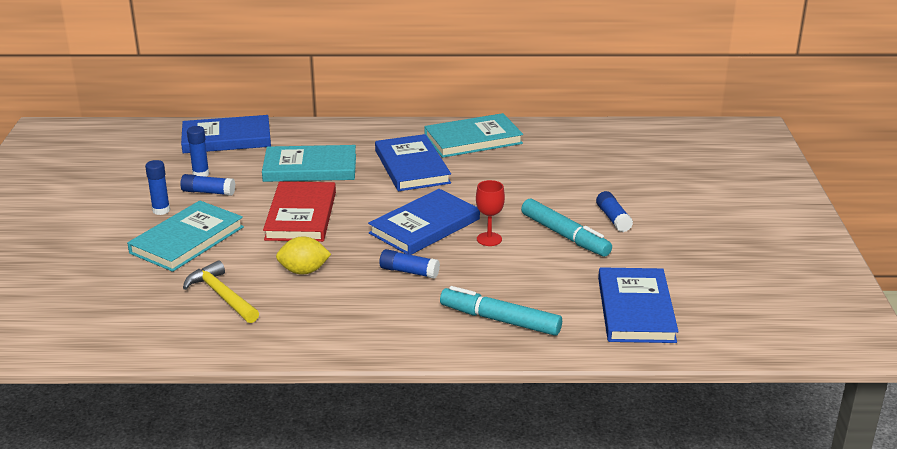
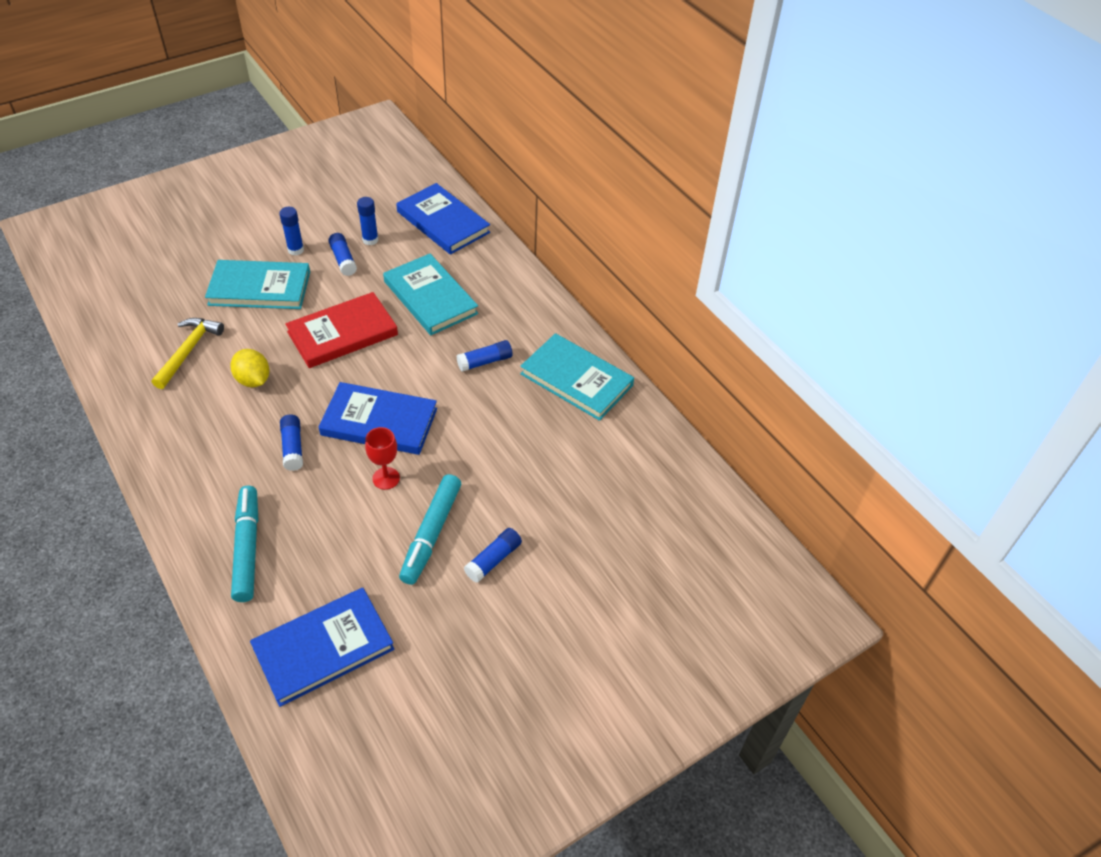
camera: 55 degrees right, 20 degrees up
(411, 167) = (485, 361): blue book -> blue glue stick

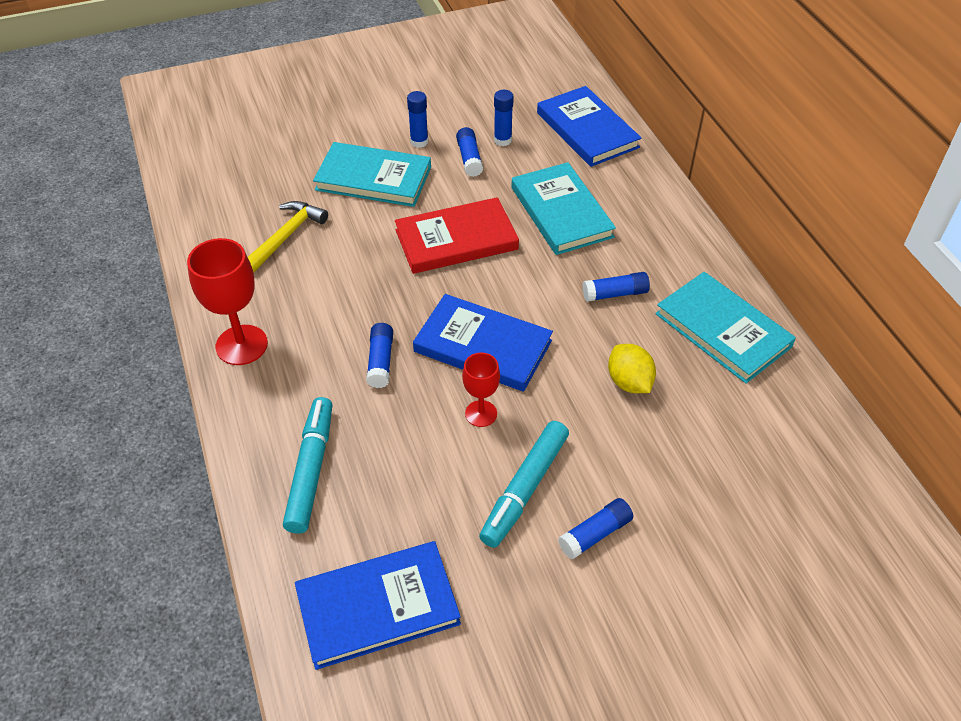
camera: 15 degrees right, 0 degrees up
(165, 452) = (241, 345): none -> red goblet
(253, 380) = (350, 278): yellow lemon -> yellow lemon (629, 382)

